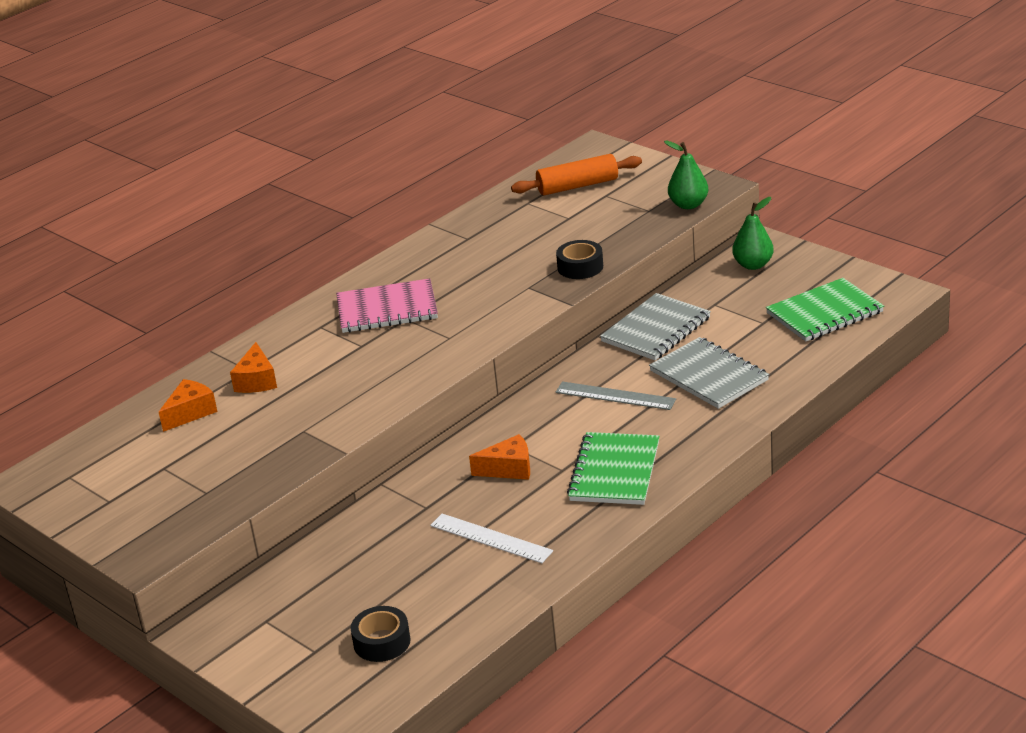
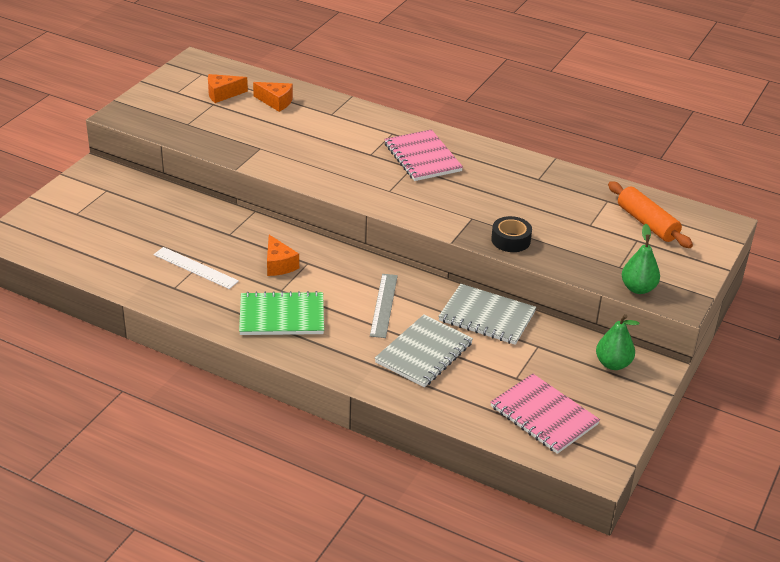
camera: 70 degrees right, 5 degrees up
(256, 381) = (317, 120): orange cheese -> orange cheese (222, 94)
(382, 642) = (84, 238): black tape -> none
(491, 538) = (195, 268): white ruler -> white ruler turned 75 degrees counterclockwise
(824, 313) = (543, 415): green notebook -> pink notebook

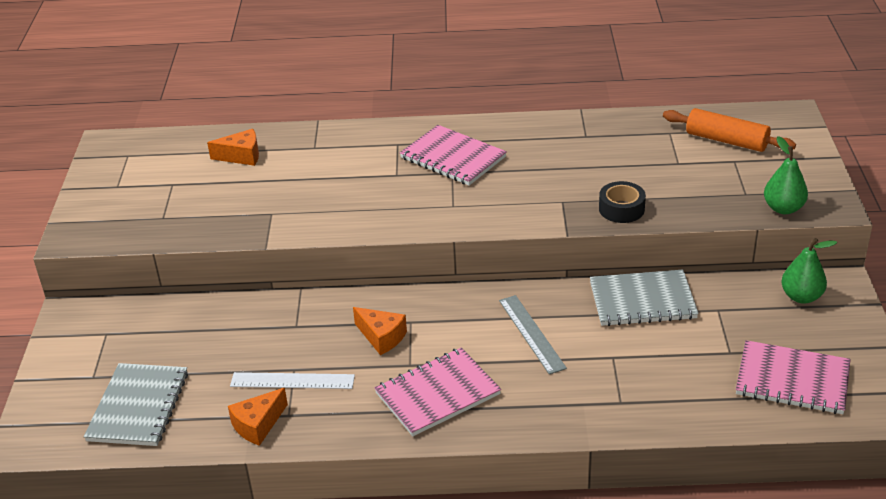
camera: 25 degrees left, 0 degrees up
(222, 94) = (173, 169): orange cheese -> orange cheese (258, 425)
(282, 316) = (437, 394): green notebook -> pink notebook
(424, 353) = (619, 367): grey notebook -> grey notebook (138, 407)

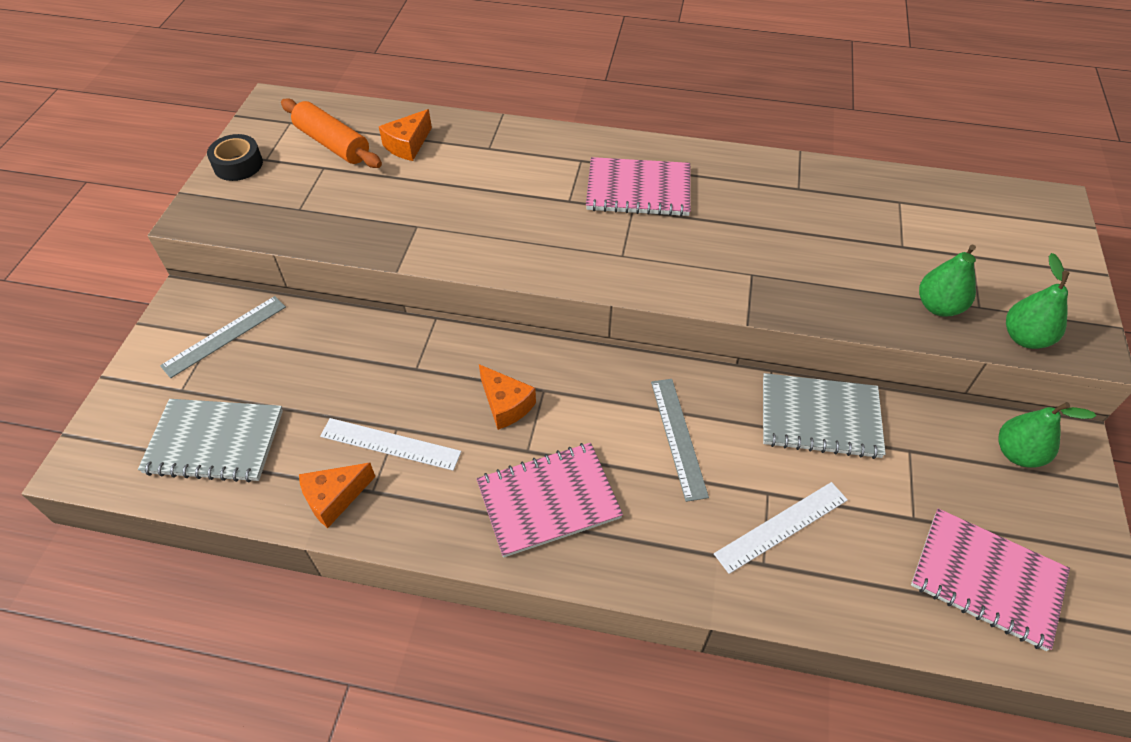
camera: 10 degrees right, 15 degrees up
(117, 332) = (225, 336): none -> grey ruler
(138, 407) = (214, 442): grey notebook -> grey notebook turned 75 degrees clockwise
(241, 156) = (408, 145): orange cheese -> orange cheese turned 120 degrees clockwise
(453, 158) = (638, 190): pink notebook -> pink notebook turned 45 degrees counterclockwise
(621, 209) = (821, 299): black tape -> black tape (238, 165)
(628, 376) = (781, 526): none -> white ruler
(714, 199) = (938, 306): none -> green pear
(726, 141) = (967, 225): orange rolling pin -> orange rolling pin (332, 144)

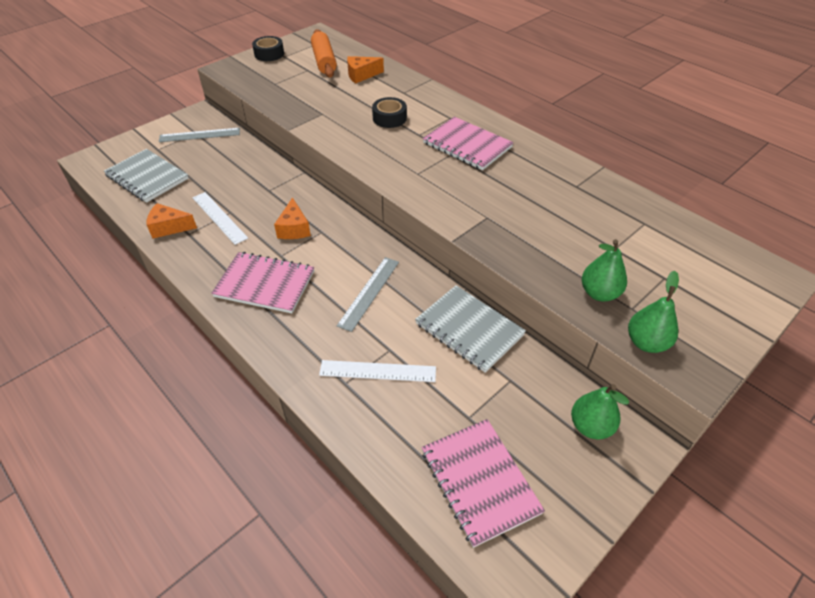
camera: 35 degrees right, 5 degrees down
(510, 194) = (389, 118): none -> black tape

